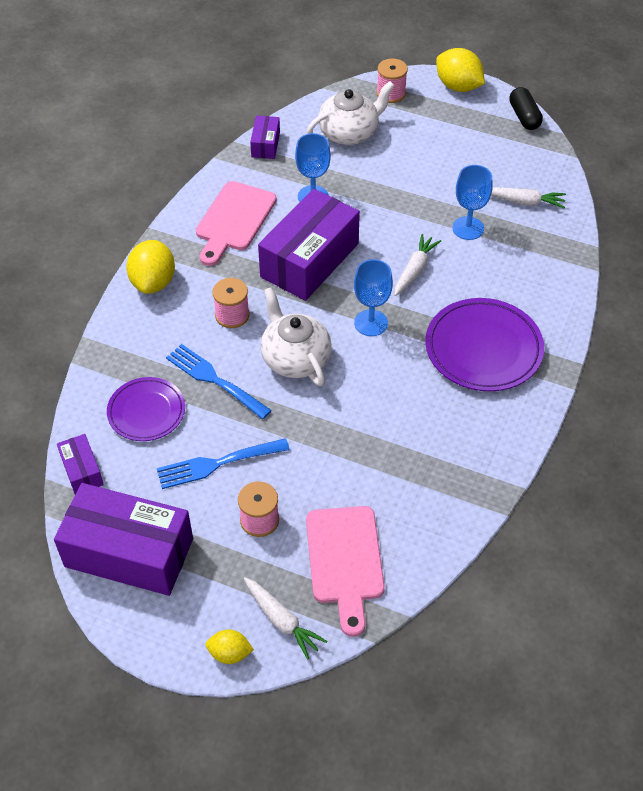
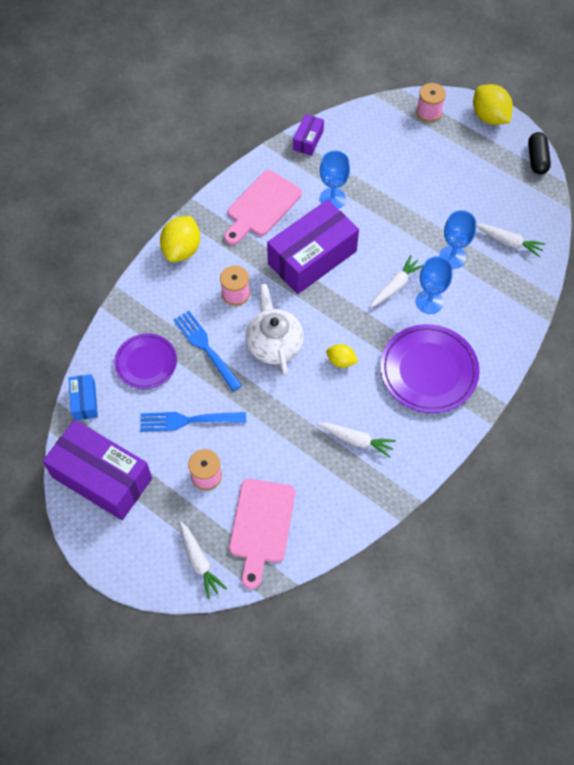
camera: 15 degrees right, 10 degrees up
(82, 471) = (85, 401): purple box -> blue box
(230, 653) = (153, 577): yellow lemon -> yellow lemon (341, 361)
(349, 133) = (381, 143): white teapot -> none
(371, 323) = (344, 326): blue goblet -> blue goblet (429, 302)
(426, 440) = (356, 440): none -> white carrot

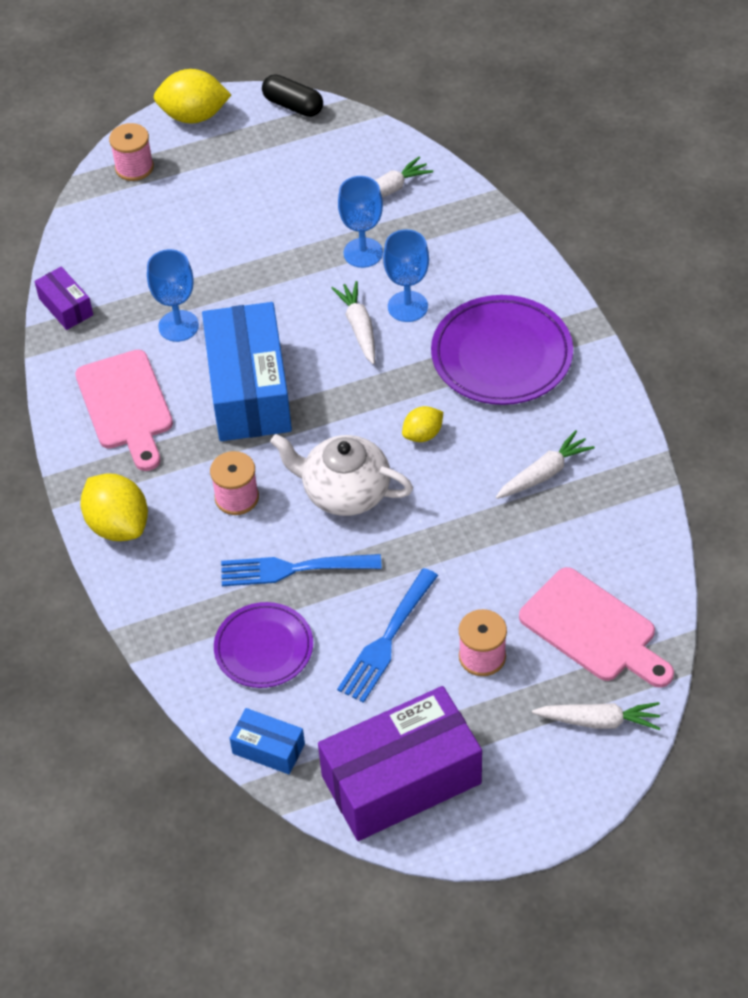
camera: 55 degrees left, 10 degrees down
(312, 257) = (249, 390): purple box -> blue box

